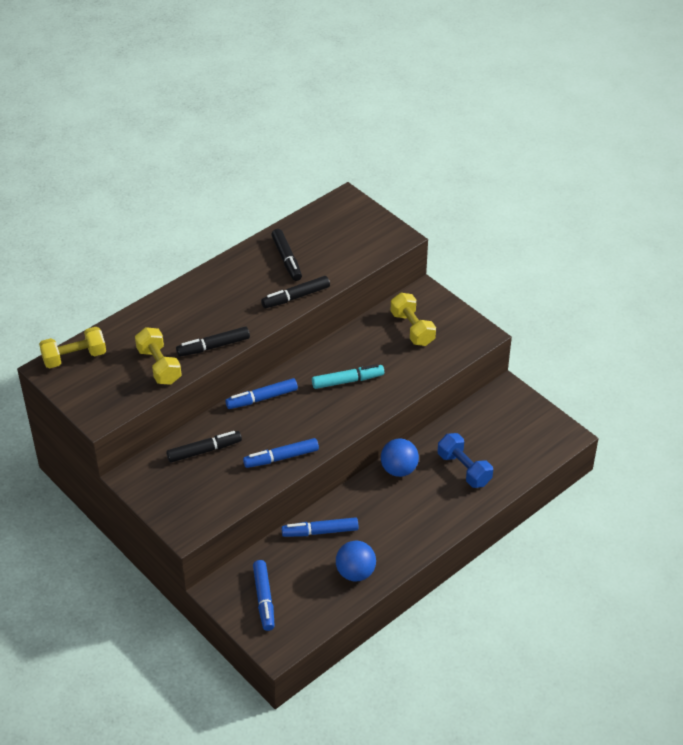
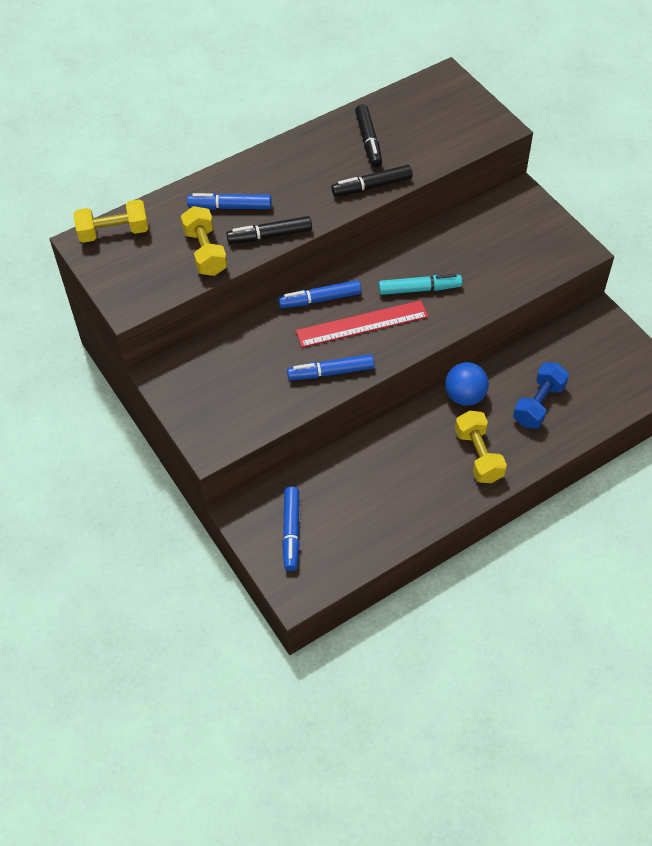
camera: 10 degrees right, 10 degrees up
(204, 451) = (246, 354): black marker -> none
(302, 415) = (362, 324): none -> red ruler
(320, 532) = (366, 459): blue marker -> blue marker (230, 207)
(355, 573) = (398, 513): blue ball -> none
(412, 329) = (501, 235): yellow dumbbell -> yellow dumbbell (478, 455)
(464, 469) = (538, 404): blue dumbbell -> blue dumbbell turned 60 degrees clockwise

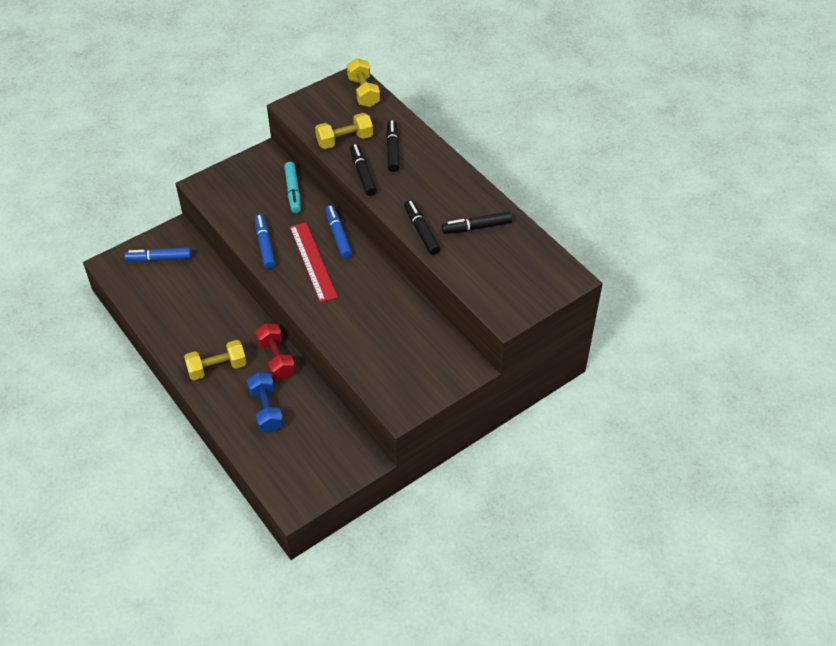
camera: 85 degrees right, 5 degrees down
(230, 207) = (393, 150): blue marker -> black marker
(419, 289) = (350, 296): turquoise marker -> turquoise marker (293, 191)
(465, 396) = (276, 359): blue ball -> red dumbbell
(538, 404) = (266, 410): blue dumbbell -> blue dumbbell turned 45 degrees clockwise

